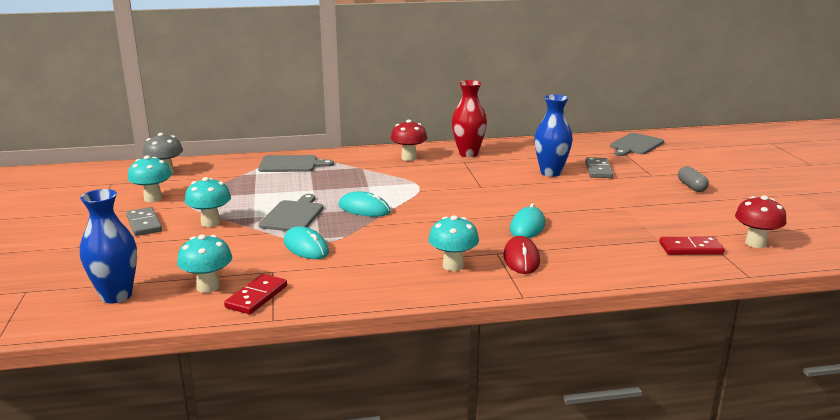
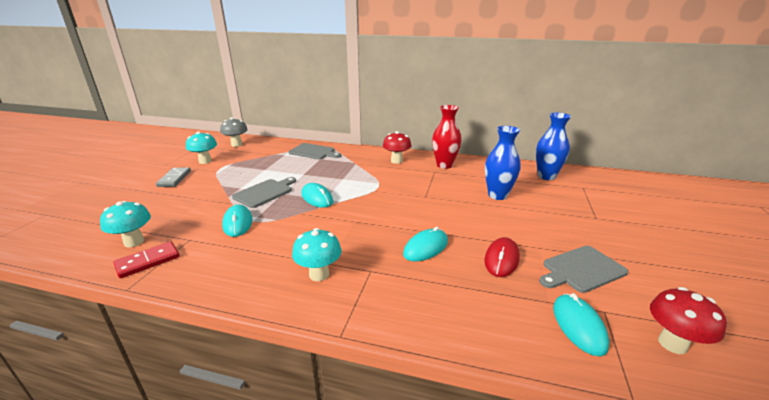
camera: 25 degrees right, 5 degrees up
(116, 296) = (78, 233): blue vase -> blue vase (546, 176)
(210, 223) = (210, 187): turquoise mushroom -> none
(521, 259) = (385, 284): red mouse -> red mouse (501, 259)
(598, 170) = (545, 201): grey domino -> none
(635, 145) = (601, 183): grey cutting board -> grey cutting board (581, 269)
(690, 248) = (578, 326): red domino -> turquoise mouse
(691, 187) = (632, 240): grey capsule -> none

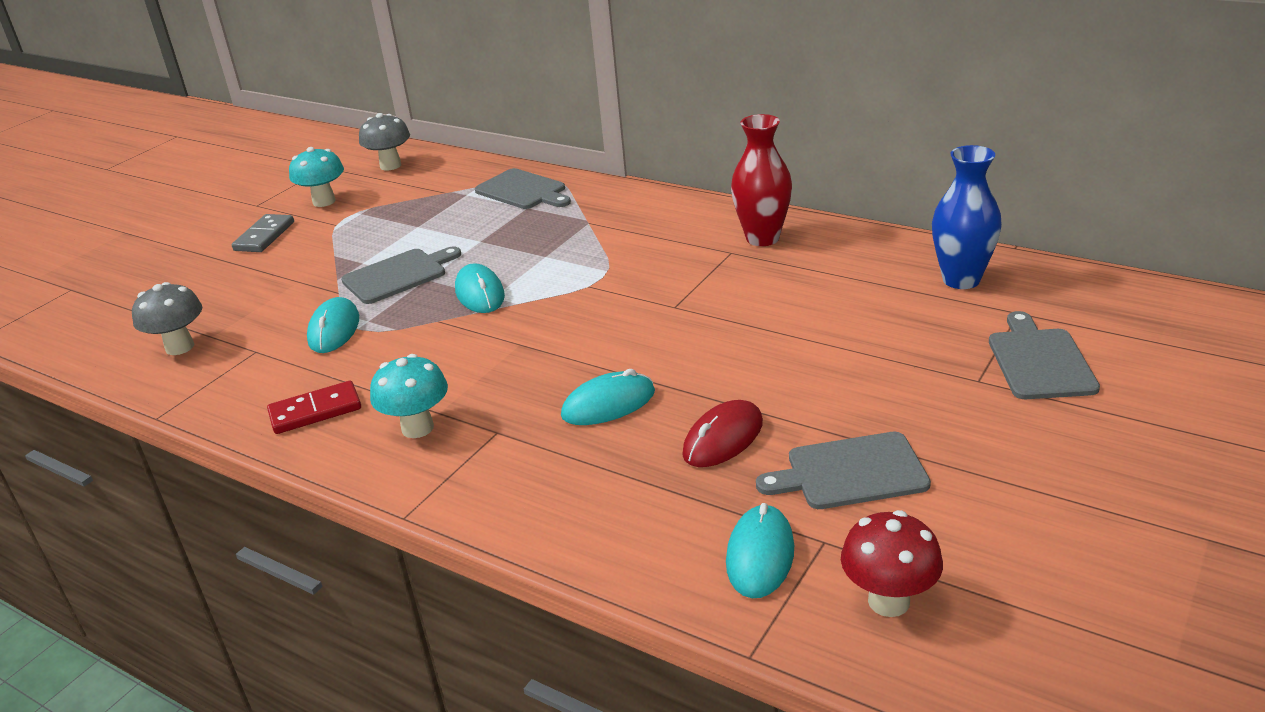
camera: 20 degrees right, 5 degrees up
(134, 242) = (180, 347): turquoise mushroom -> grey mushroom
(148, 261) = (191, 380): red domino -> red domino (315, 411)
(396, 161) = (672, 222): red mushroom -> none
(497, 195) = (818, 315): blue vase -> none
(613, 207) = (1039, 361): none -> grey cutting board

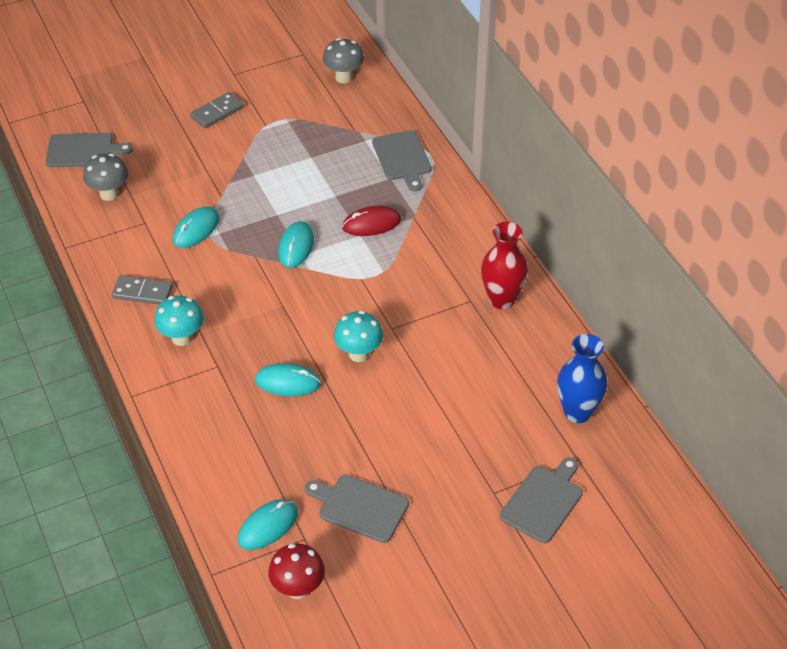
camera: 30 degrees right, 15 degrees up
(315, 411) = (142, 292): red domino -> grey domino
(324, 201) = (275, 95): turquoise mushroom -> turquoise mushroom (358, 354)
(398, 275) = (264, 200): grey cutting board -> grey cutting board (83, 151)
(723, 438) = (321, 444): red mouse -> red mouse (371, 224)

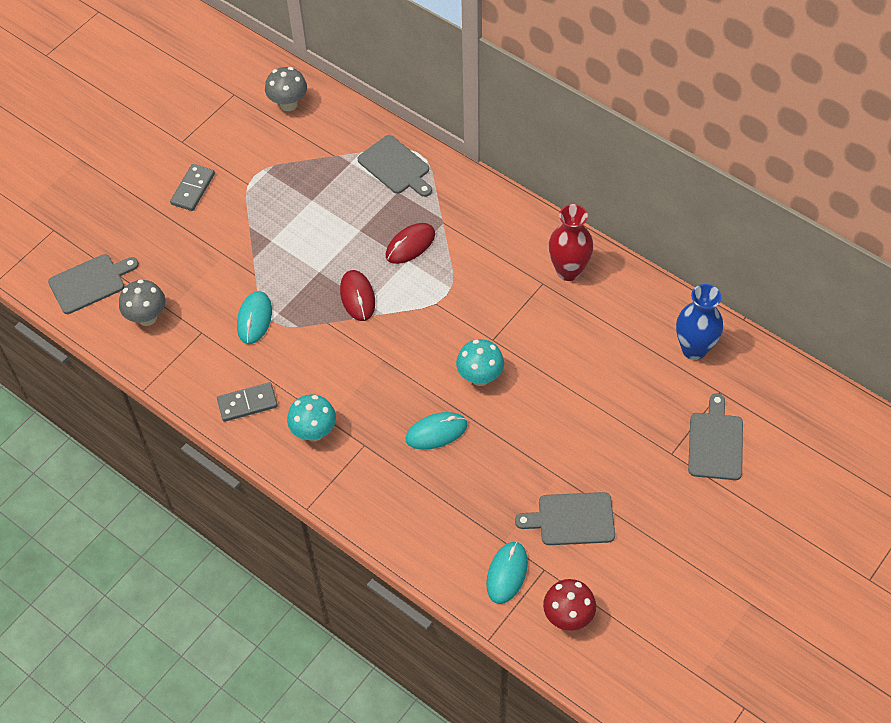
camera: 25 degrees left, 10 degrees up
(296, 247) = (357, 297): turquoise mouse -> red mouse

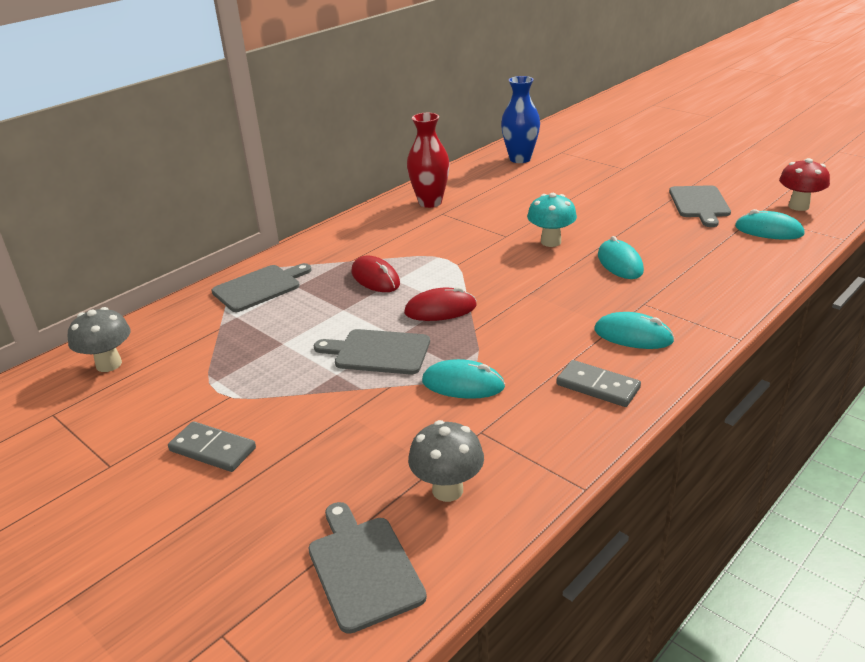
camera: 85 degrees left, 25 degrees down
(247, 403) = (597, 386): grey domino -> grey domino turned 45 degrees counterclockwise
(314, 432) = (633, 335): turquoise mushroom -> turquoise mouse
(715, 443) = (609, 154): grey cutting board -> grey cutting board (378, 352)

